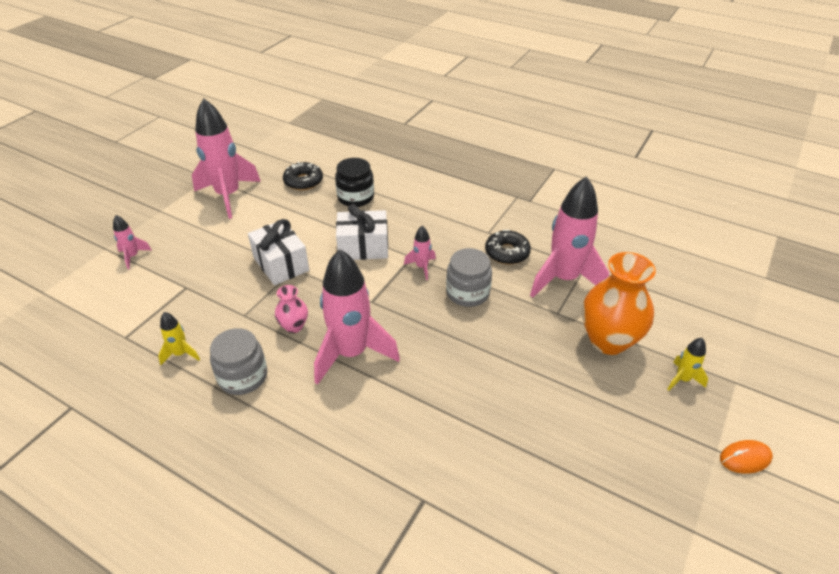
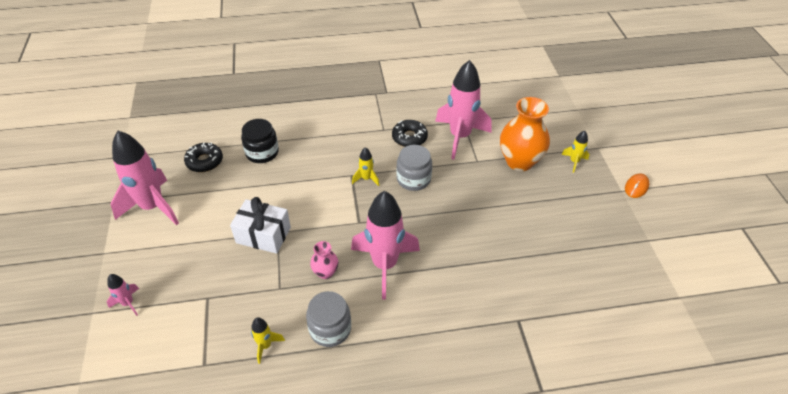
camera: 40 degrees left, 5 degrees up
(363, 247) = (310, 187): white gift -> none
(422, 267) = (366, 178): pink rocket -> yellow rocket

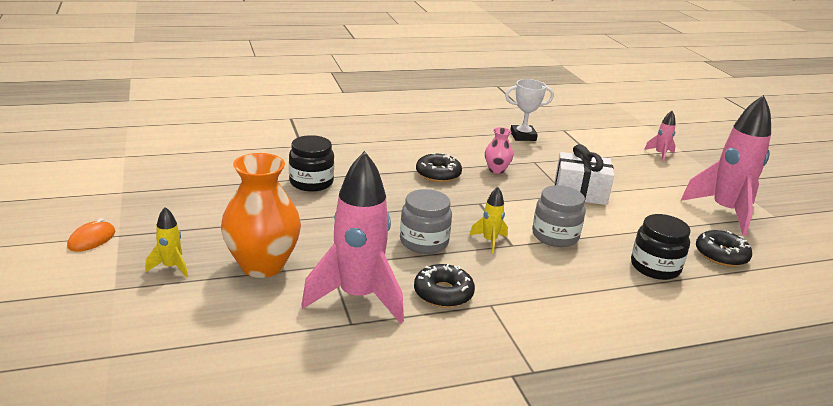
camera: 170 degrees right, 20 degrees down
(265, 345) = (523, 136): yellow rocket -> white trophy
(330, 329) = (474, 142): grey jar -> grey jar (555, 236)
(384, 265) = (438, 174): pink rocket -> black donut
(500, 252) = (311, 182): none -> black jar

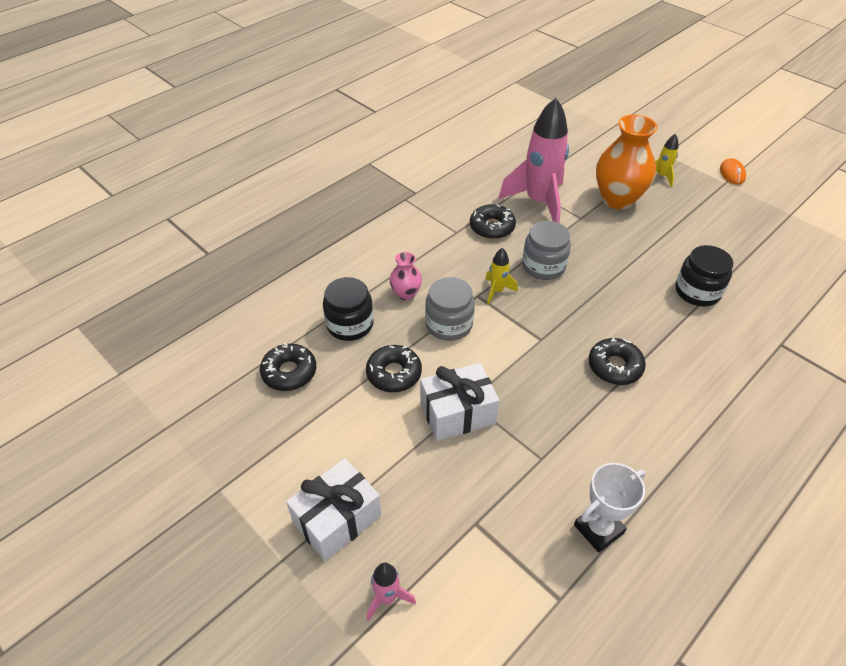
camera: 155 degrees right, 20 degrees up
(496, 170) = (568, 411): pink vase -> pink vase (406, 293)
(622, 225) = (394, 373): none -> black donut
(686, 182) = (337, 519): none -> white gift
(725, 212) = (283, 463): pink rocket -> none

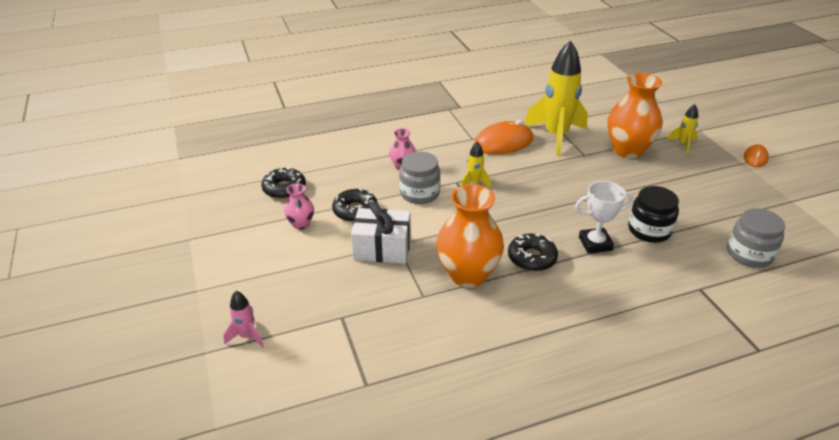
camera: 25 degrees right, 10 degrees down
(337, 519) = (249, 281): white gift -> none
(343, 415) = (301, 224): none -> pink vase
(350, 324) = (347, 173): black jar -> none
(492, 227) = (503, 142): black donut -> orange mouse
(538, 202) = (556, 136): pink rocket -> yellow rocket
(543, 266) = (525, 178): grey jar -> grey jar (749, 254)
(567, 412) = (468, 274): none -> orange vase
(598, 529) = (432, 354): white trophy -> white trophy (595, 243)

